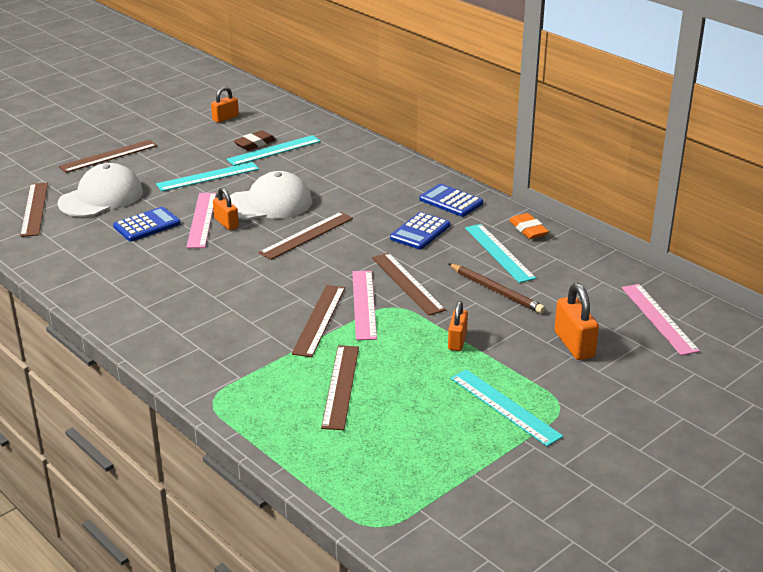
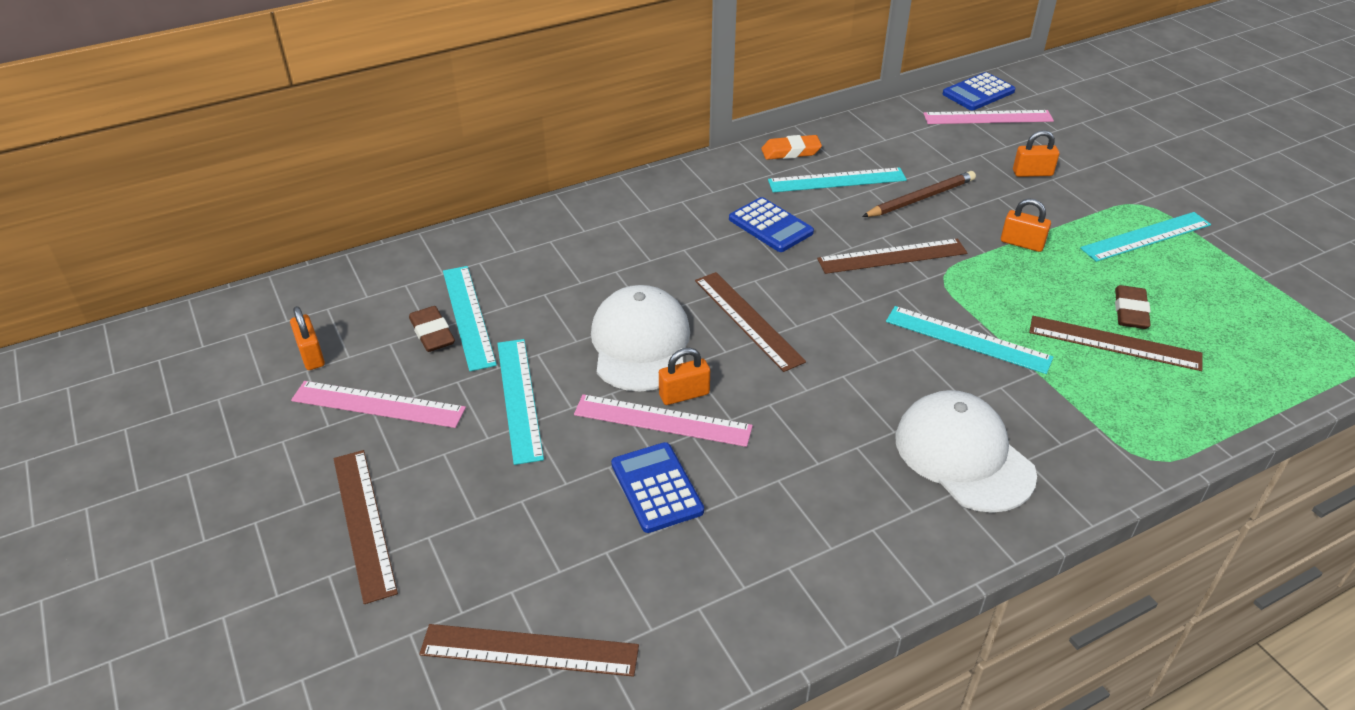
camera: 75 degrees left, 10 degrees up
(101, 197) = (528, 543): white cap -> white cap (963, 455)
(319, 320) = (968, 339): brown ruler -> turquoise ruler
(364, 304) = (935, 297): pink ruler -> pink ruler (378, 404)
(386, 395) = (1130, 312): none -> brown eraser
(451, 201) = (701, 190): blue calculator -> blue calculator (978, 93)
(574, 344) = (1032, 173): orange padlock -> orange padlock, size x0.66

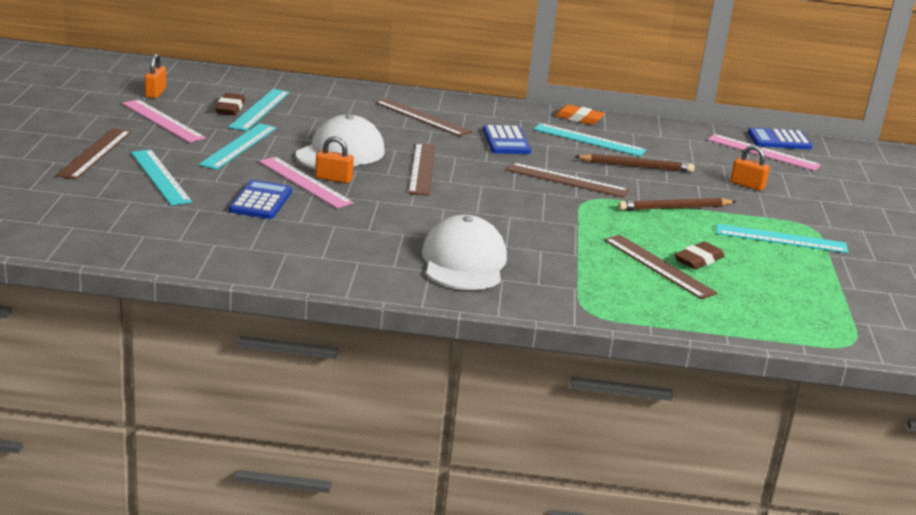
camera: 30 degrees right, 15 degrees down
(529, 650) = (109, 220): brown ruler -> brown ruler (422, 117)
(968, 339) = (554, 226): turquoise ruler -> turquoise ruler (160, 177)
(1022, 243) = (674, 208): orange padlock -> brown pencil

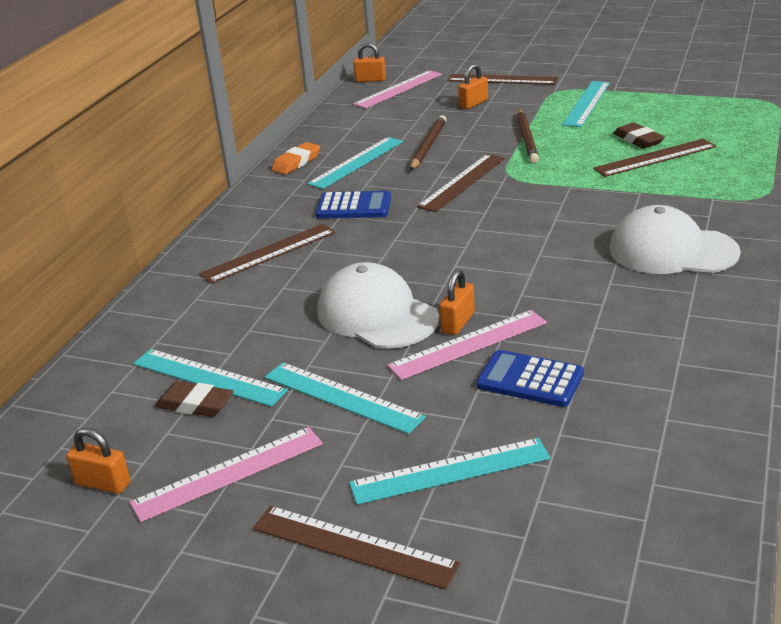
camera: 70 degrees left, 5 degrees up
(422, 168) = (428, 261): brown ruler -> brown ruler (502, 79)
(779, 140) = (370, 80): blue calculator -> orange padlock

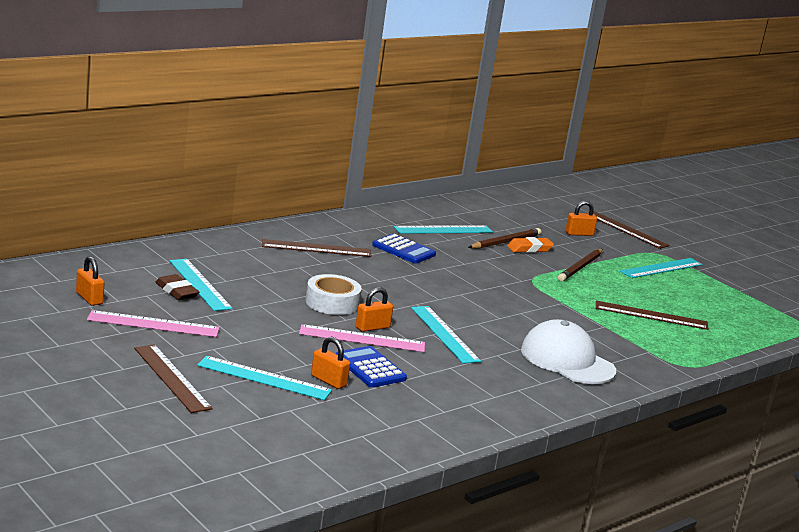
camera: 25 degrees right, 10 degrees down
(296, 162) = (405, 213): orange eraser -> orange eraser (529, 249)
(342, 397) = (256, 325): turquoise ruler -> turquoise ruler (444, 334)
(370, 80) = (531, 191): orange padlock -> orange padlock (328, 381)
(377, 315) = (332, 303): white cap -> white tape
(398, 89) = (541, 204): pink ruler -> none
(462, 182) = (494, 269): brown ruler -> none
(638, 140) = (658, 302): brown eraser -> none

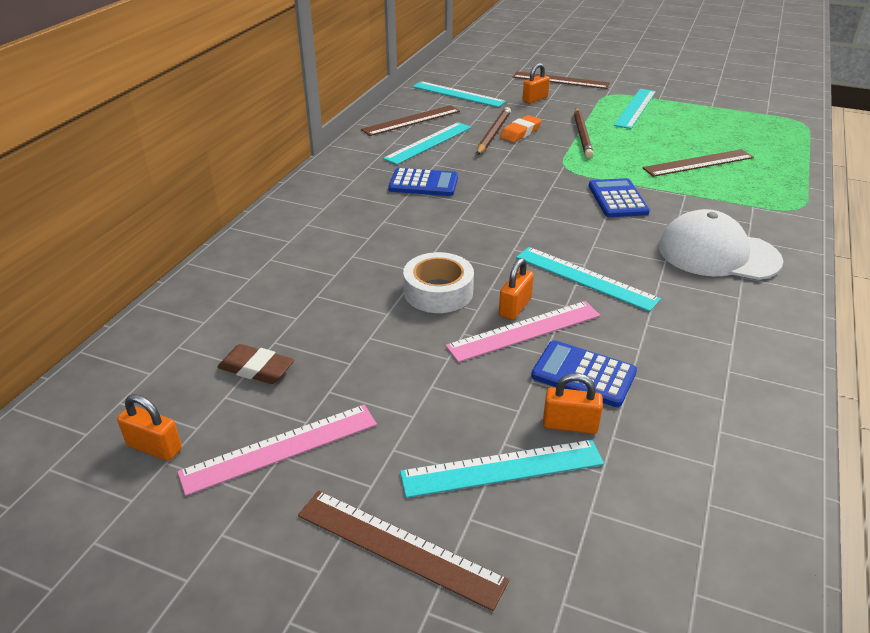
camera: 25 degrees left, 15 degrees up
(200, 284) = (272, 341): turquoise ruler -> turquoise ruler (458, 94)
(316, 248) = (342, 221): brown ruler -> brown ruler (411, 120)
(542, 309) = (617, 199): none -> blue calculator

